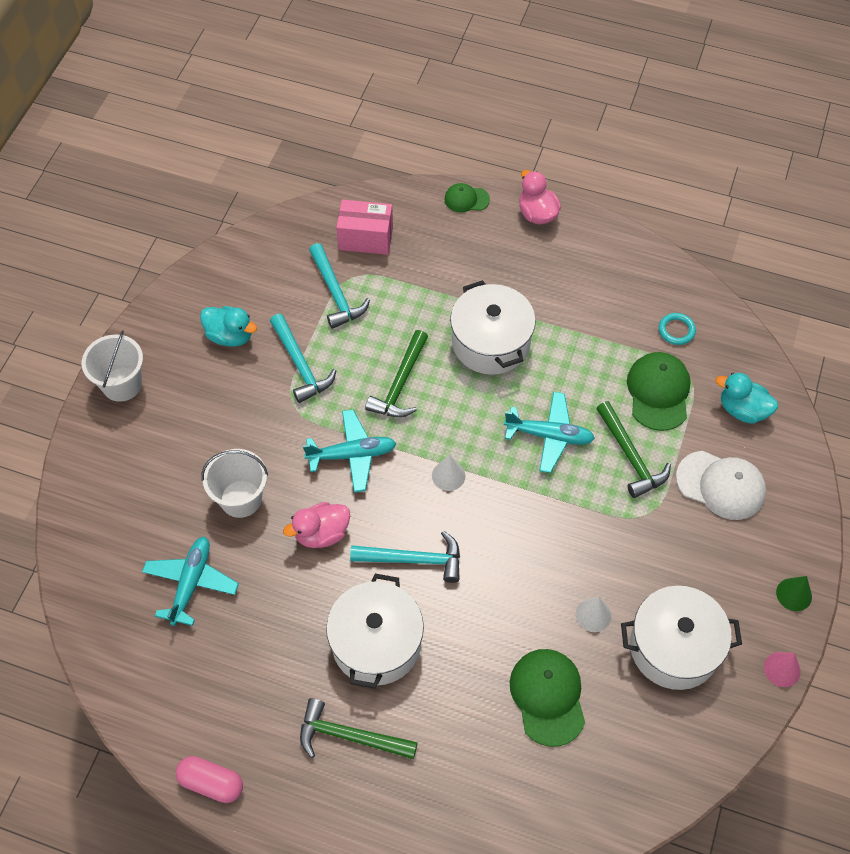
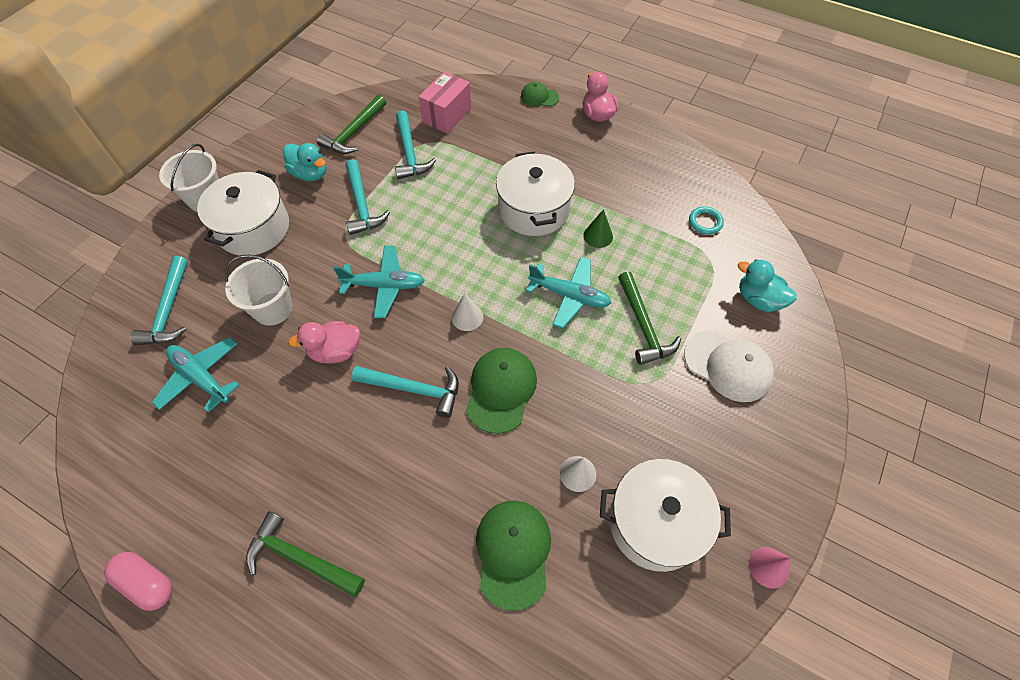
camera: 10 degrees right, 0 degrees up
(129, 518) = (169, 310): none -> turquoise hammer
(191, 583) = (201, 377): turquoise plane -> turquoise plane turned 75 degrees counterclockwise
(365, 238) = (447, 115): pink box -> pink box turned 75 degrees counterclockwise
(376, 643) = (355, 465): white pot -> white pot (253, 228)
(400, 384) = (445, 232): green hammer -> green hammer (354, 132)
(658, 392) = (680, 272): green cap -> green cap (501, 390)
(794, 594) = (790, 487): green cone -> green cone (598, 236)

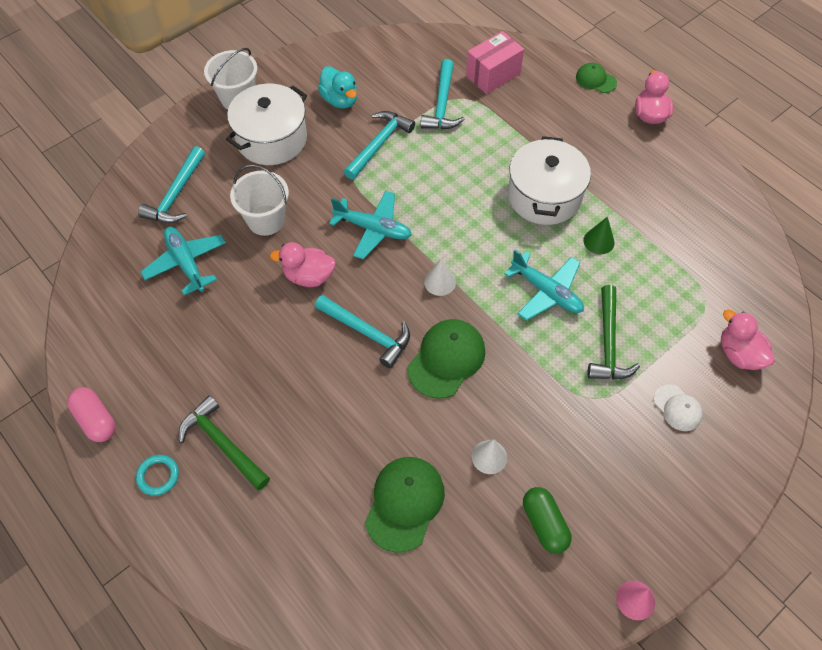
camera: 20 degrees right, 0 degrees up
(354, 132) = (395, 69): green hammer -> none
(362, 204) = (379, 144): turquoise hammer -> turquoise hammer turned 150 degrees counterclockwise
(655, 522) = (544, 524): white pot -> green capsule
(705, 222) = (717, 260): turquoise ring -> turquoise ring (158, 476)
(728, 366) = (677, 408): white cap -> white cap, size x0.57
(758, 299) = (739, 354): turquoise duck -> pink duck

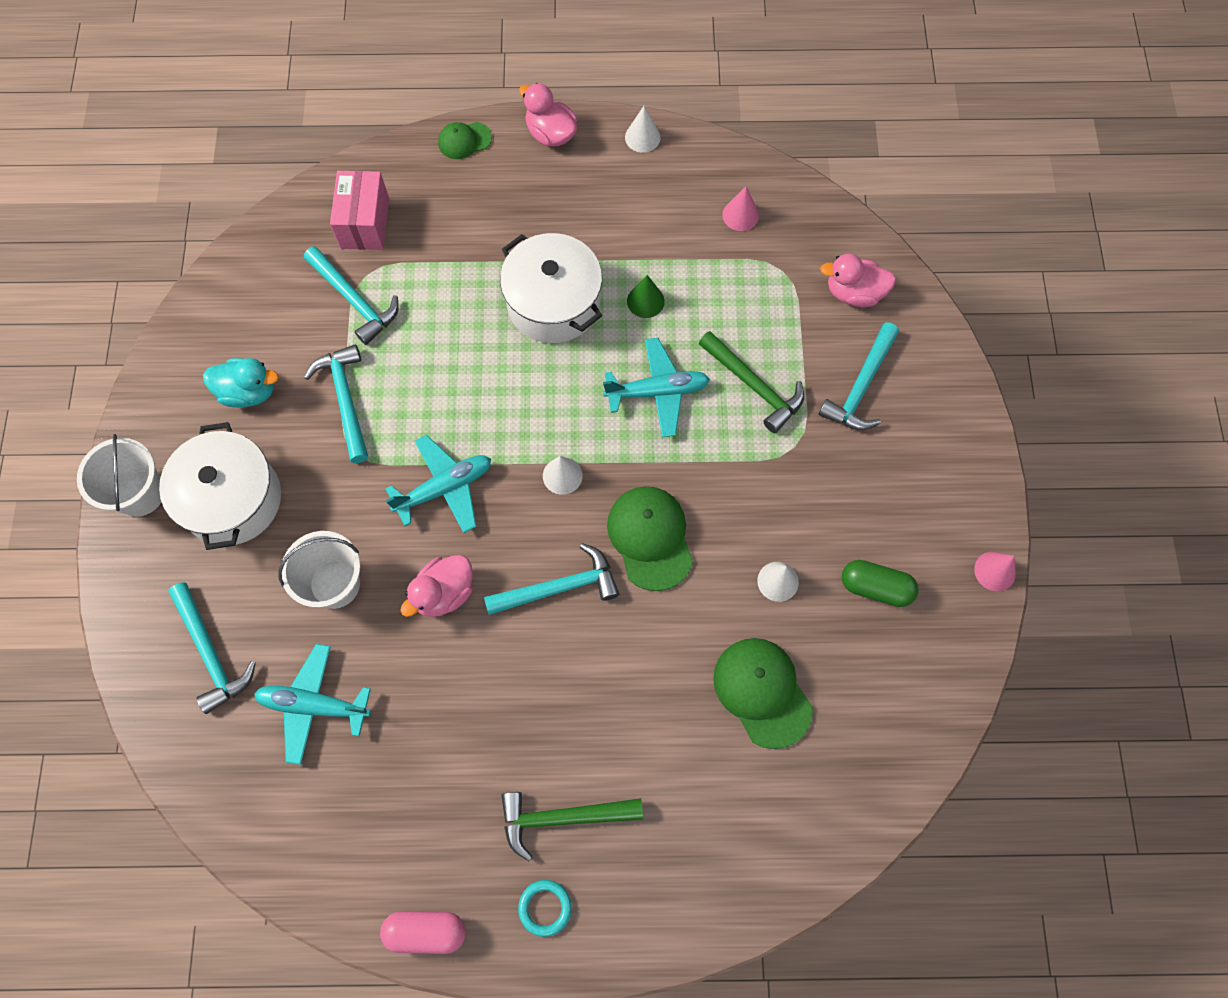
camera: 50 degrees left, 10 degrees up
(677, 408) = (861, 387): white cap -> turquoise hammer
(703, 160) = (642, 137): none -> white cone
(715, 249) = (740, 215): none -> pink cone

